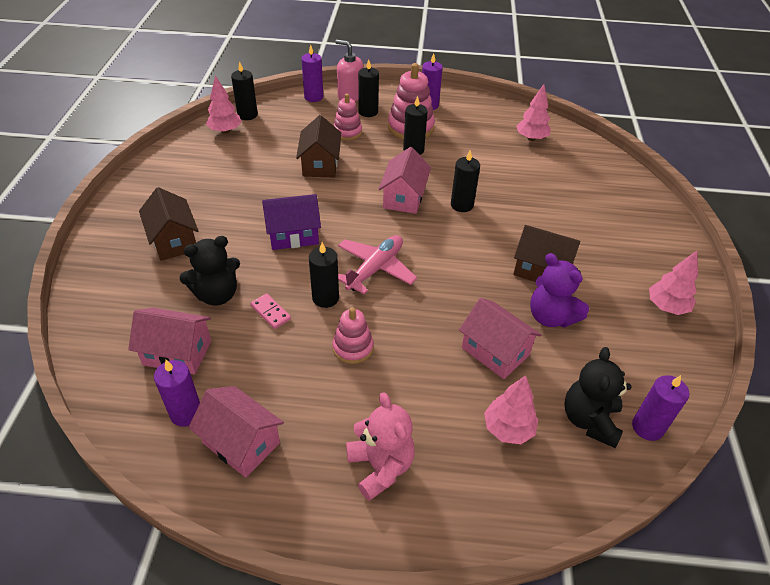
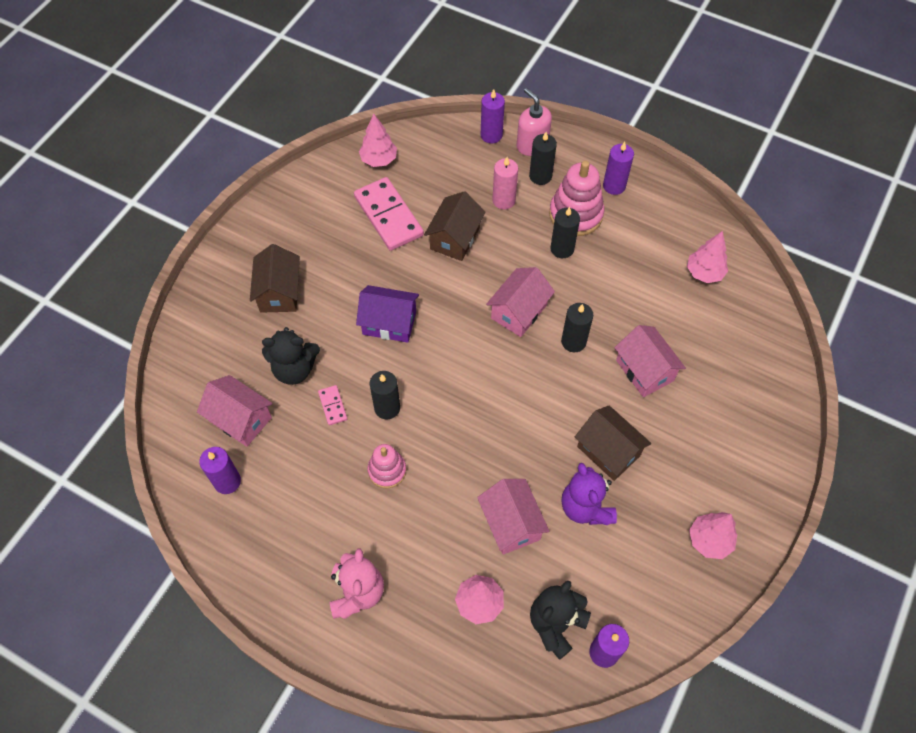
camera: 25 degrees right, 15 degrees up
(241, 443) = (259, 526): pink house -> pink house (644, 370)
(247, 115) = (410, 142): black candle -> none
(253, 164) = (388, 216): none -> pink domino
(347, 132) = (503, 200): pink stacking toy -> pink candle
(375, 269) = (447, 391): pink plane -> none

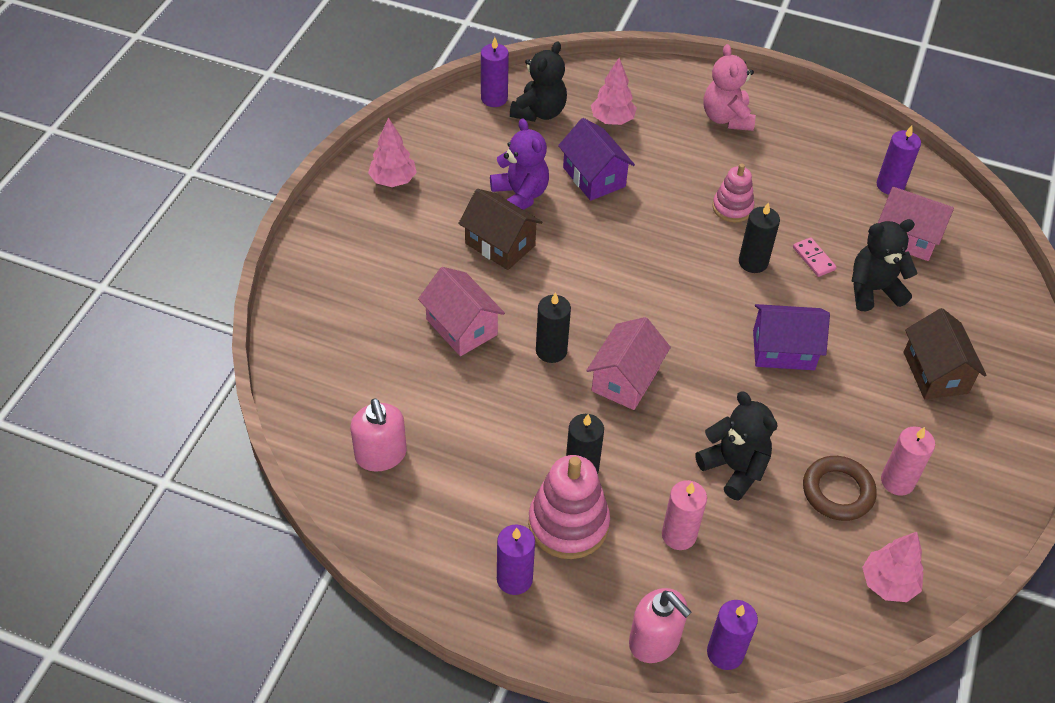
camera: 170 degrees right, 10 degrees down
(345, 218) = (897, 481): none -> pink candle
(388, 216) = (837, 491): pink domino -> brown ring
(455, 238) = (734, 468): brown house -> black teddy bear
(511, 523) = (594, 177): pink house -> purple house
(540, 176) = (631, 583): black candle -> none
(704, 273) = (381, 455): pink tree -> pink soap dispenser

